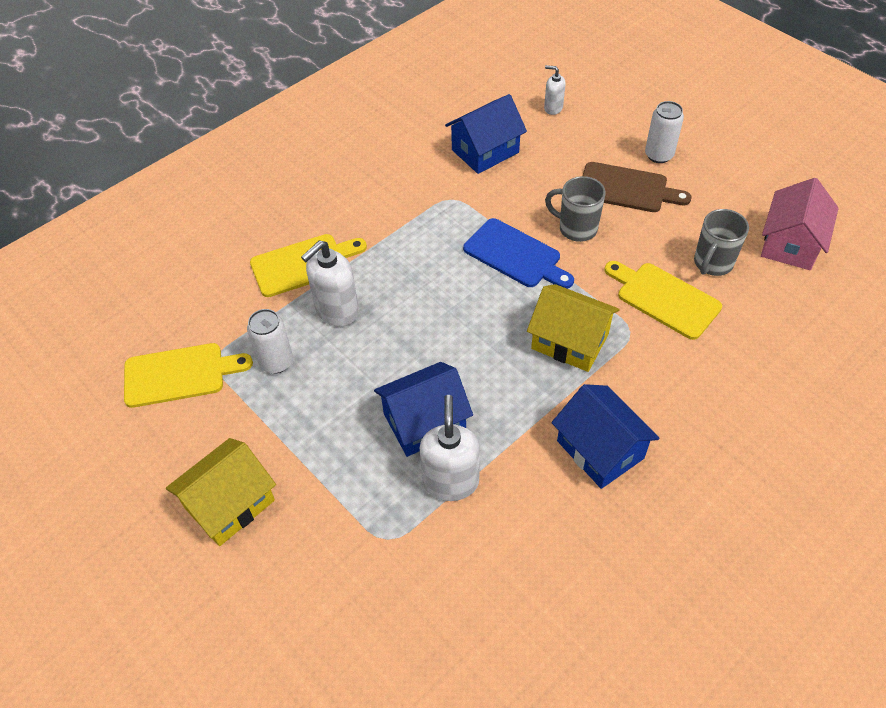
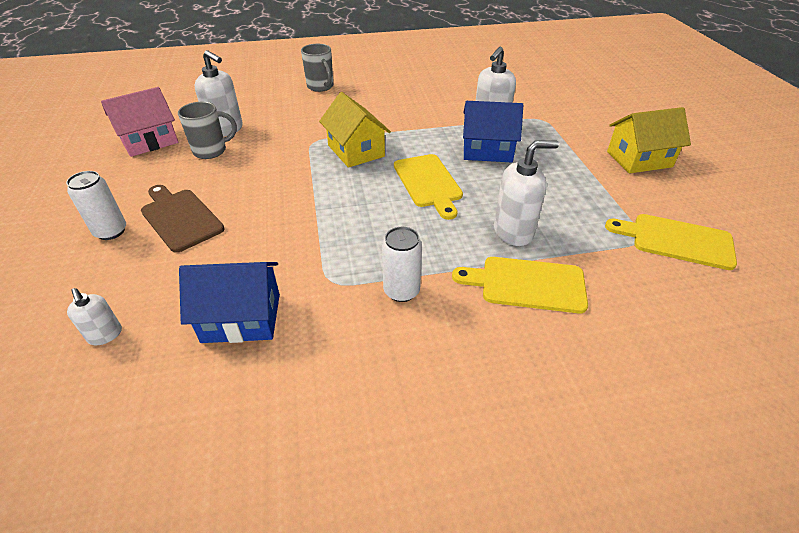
camera: 150 degrees left, 10 degrees down
(276, 362) = (583, 217): white can -> white can (401, 291)
(515, 255) = (331, 210): blue cutting board -> none
(576, 228) = (261, 207): grey mug -> grey mug (320, 87)
(600, 449) = (395, 109): blue house -> none
(664, 298) = (269, 147): yellow cutting board -> yellow cutting board (428, 183)
(744, 299) = (226, 130): none -> white soap dispenser

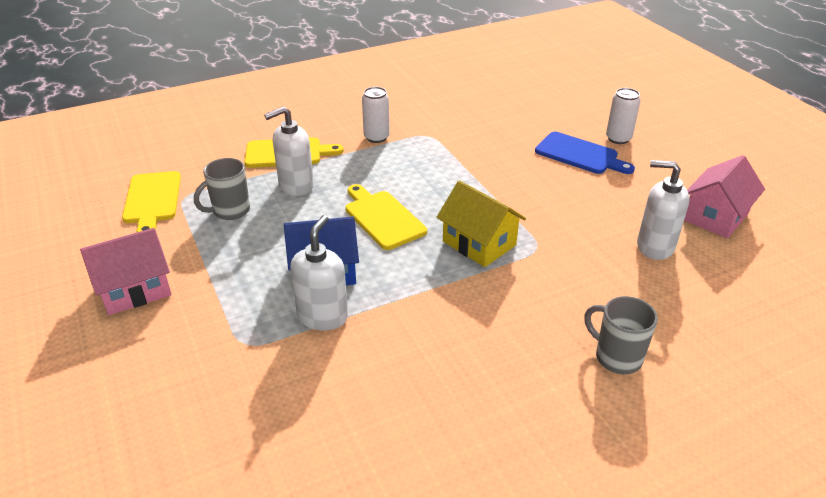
camera: 165 degrees right, 5 degrees down
(105, 335) = (540, 96): white soap dispenser -> none
(180, 218) = (580, 154): brown cutting board -> blue cutting board
(211, 151) = (635, 216): grey mug -> grey mug (230, 211)
(241, 318) = (471, 112): blue house -> none
(639, 159) = (135, 289): yellow house -> pink house
(676, 240) = (152, 200): yellow cutting board -> yellow cutting board turned 75 degrees clockwise

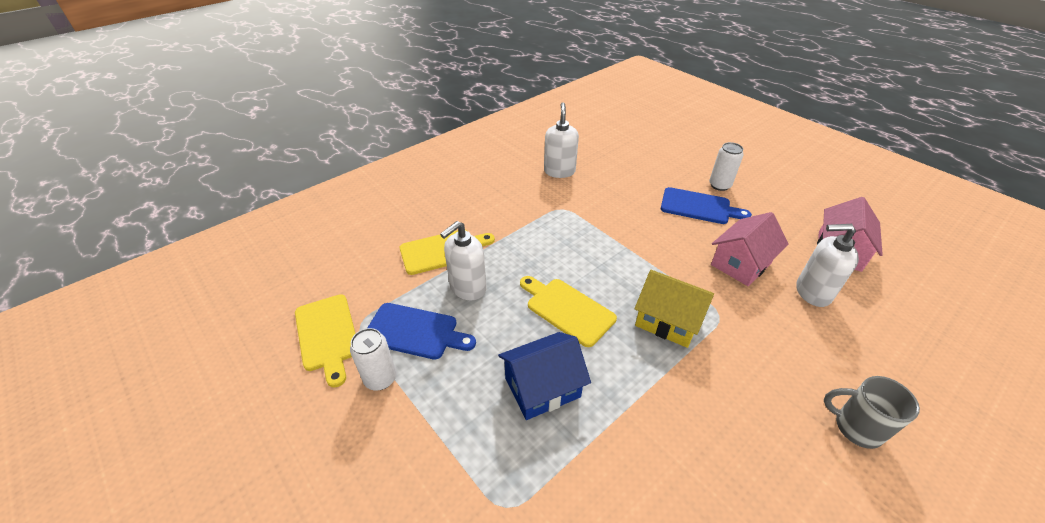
camera: 15 degrees left, 5 degrees up
(135, 289) = (353, 461): pink house -> pink house (741, 264)
(230, 211) = (415, 332): grey mug -> blue cutting board
(323, 316) = (568, 447): white soap dispenser -> white soap dispenser (559, 171)
(376, 137) = (518, 218): white can -> white can (380, 378)

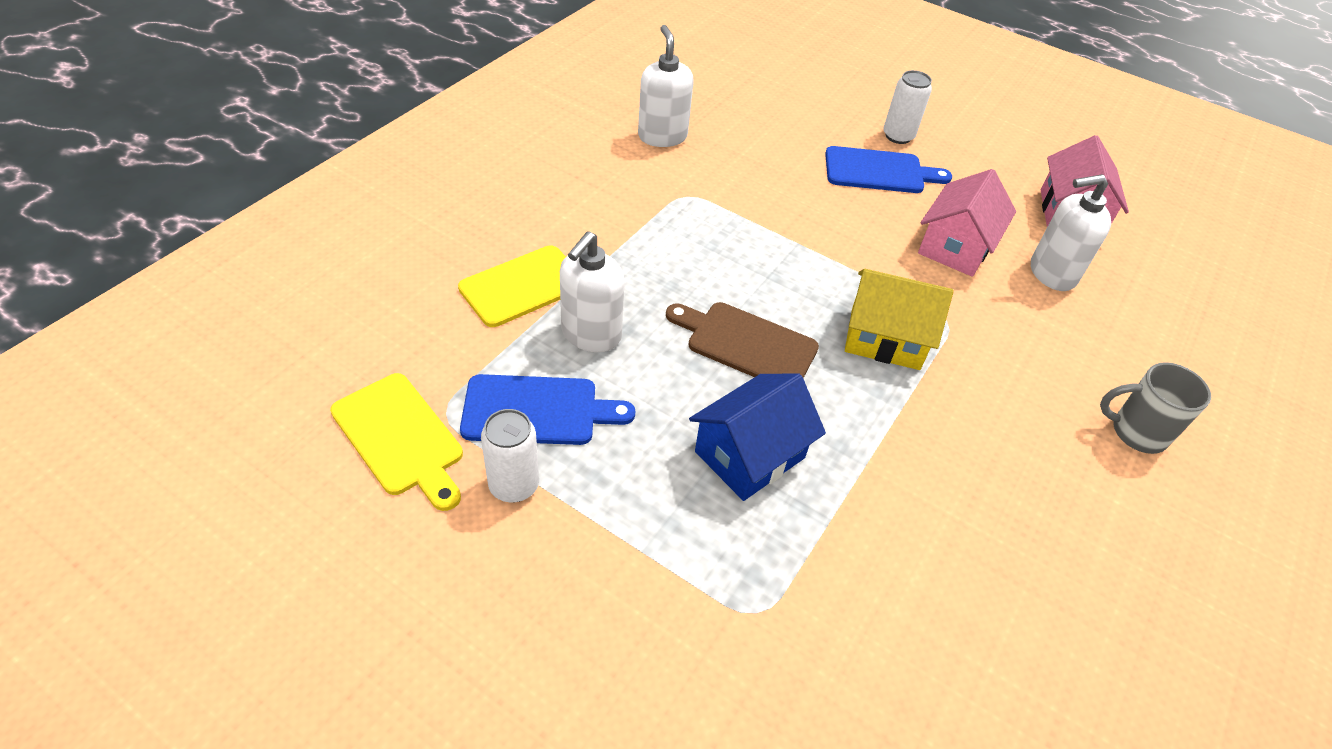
camera: 20 degrees left, 5 degrees up
(567, 309) = (746, 343): yellow cutting board -> brown cutting board

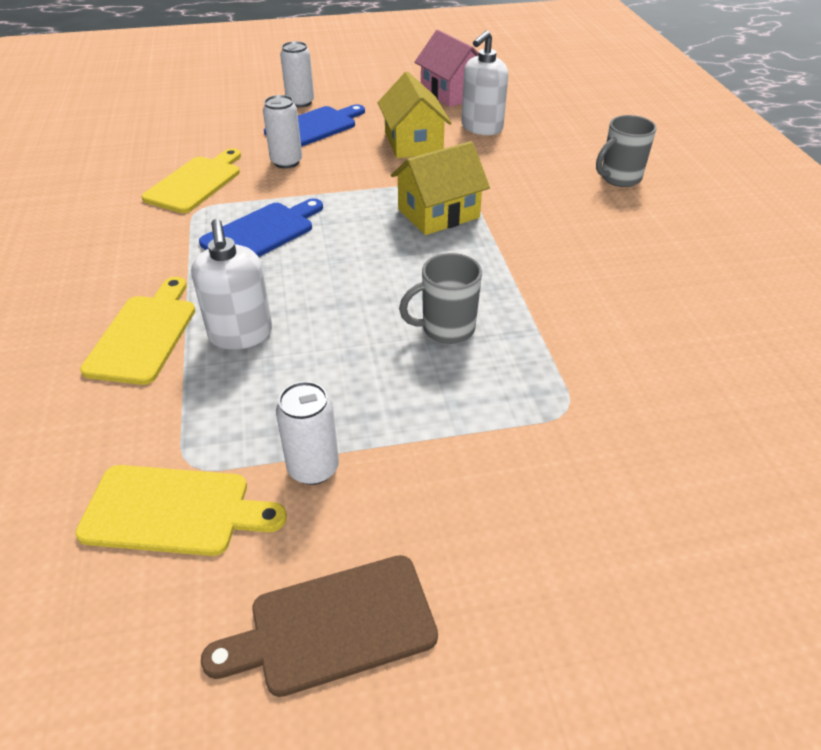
camera: 40 degrees left, 5 degrees down
(537, 411) = (265, 409): blue cutting board -> blue cutting board (262, 233)
(662, 136) = (128, 183): white soap dispenser -> none
(713, 168) = (196, 183): none -> yellow cutting board
(746, 343) = (359, 269): brown cutting board -> brown cutting board (333, 626)
(750, 455) = (446, 329): blue house -> grey mug
(811, 194) = (286, 162): none -> white can
(956, 247) = (413, 143): pink house -> yellow house

